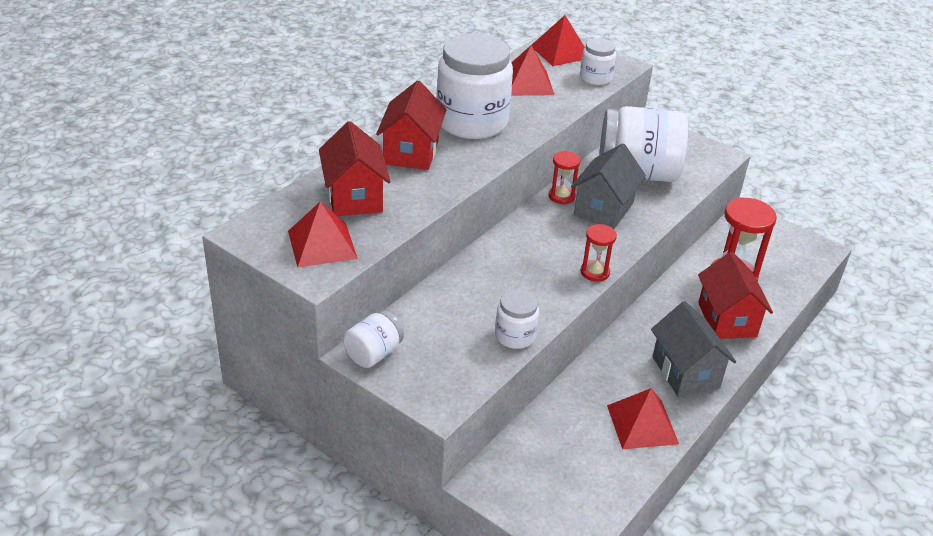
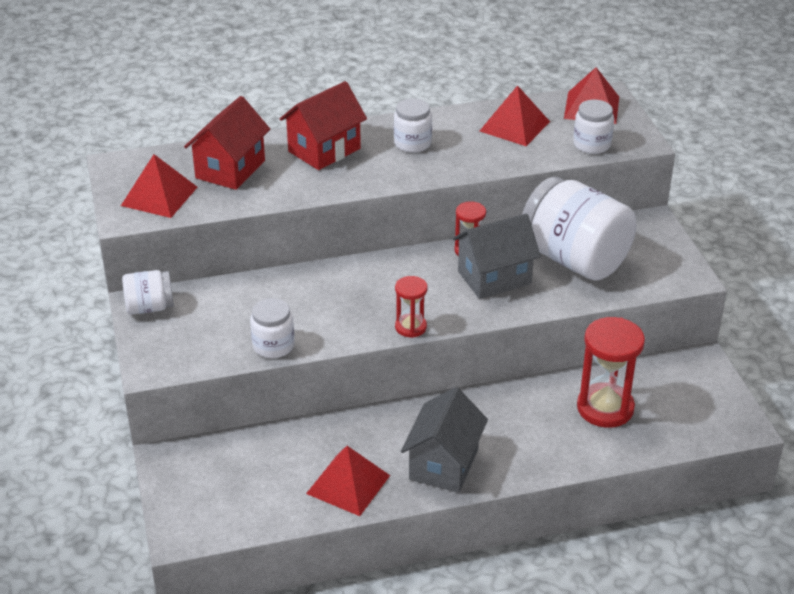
camera: 40 degrees right, 0 degrees up
(472, 122) = (412, 143): white jar -> white jar, size x0.49
(727, 319) = (546, 441): red house -> none

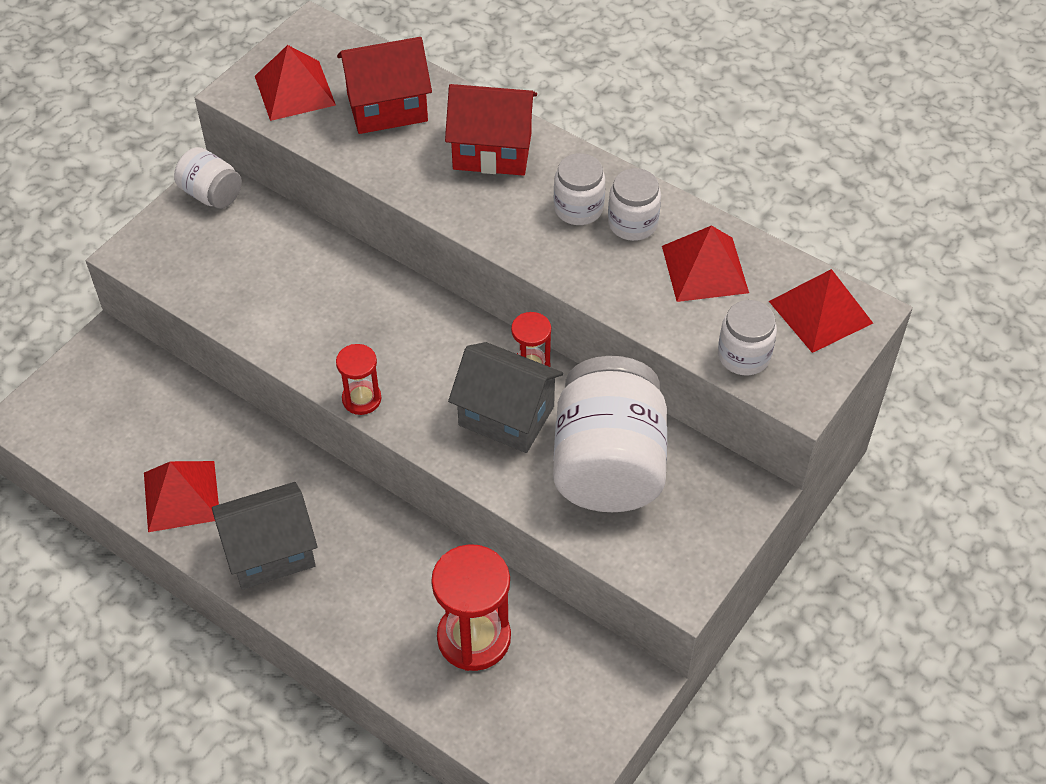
camera: 50 degrees right, 15 degrees up
(273, 346) = (238, 315): white jar -> white jar (632, 223)

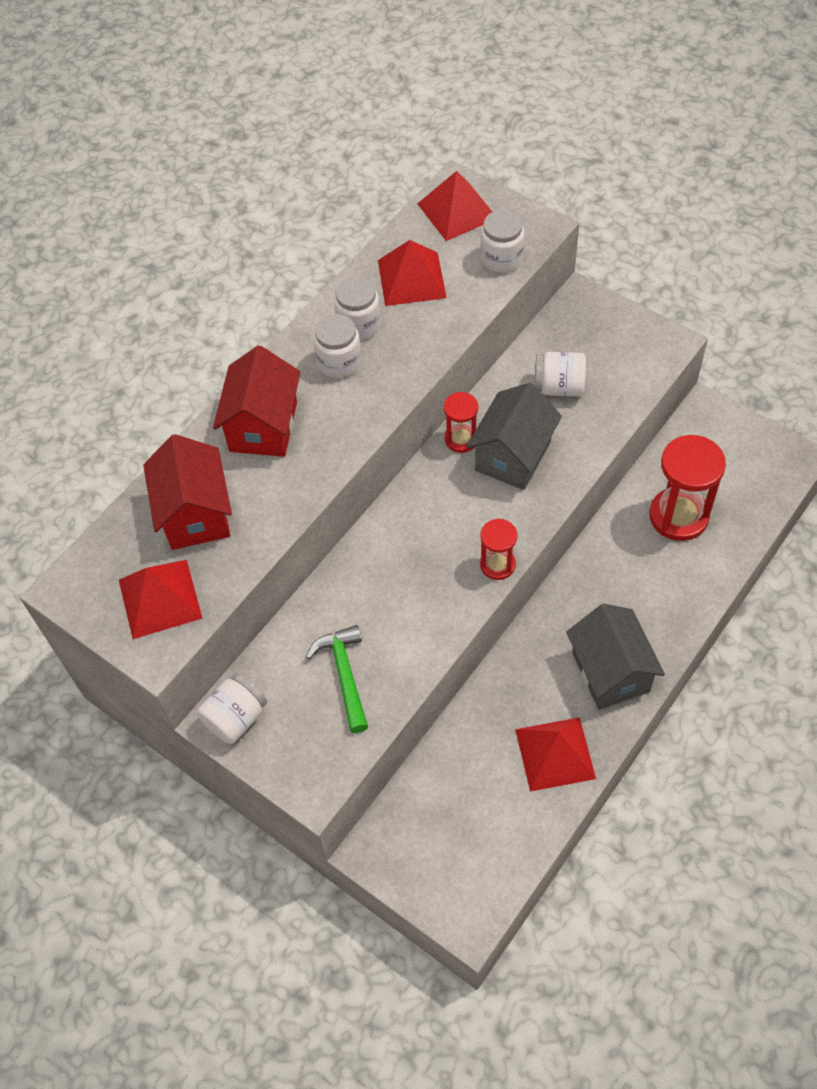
camera: 85 degrees left, 5 degrees up
(245, 273) = (345, 675): none -> green hammer
(608, 464) = (559, 387): white jar -> white jar, size x0.49

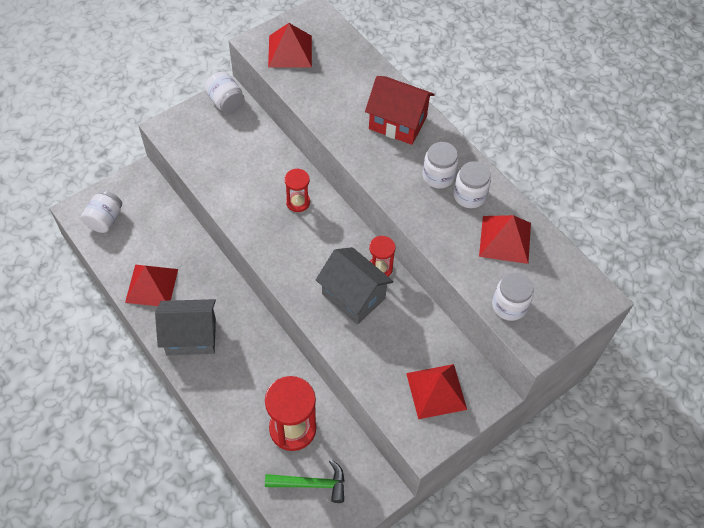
camera: 100 degrees right, 0 degrees up
(195, 514) = (342, 77): red house -> none
(345, 675) = (228, 158): green hammer -> green hammer (311, 484)
(457, 211) = (570, 290): red pyramid -> red pyramid (436, 391)
(497, 564) = (269, 260): red hourglass -> red hourglass (298, 202)
(559, 387) = (405, 347): white jar -> white jar (105, 219)

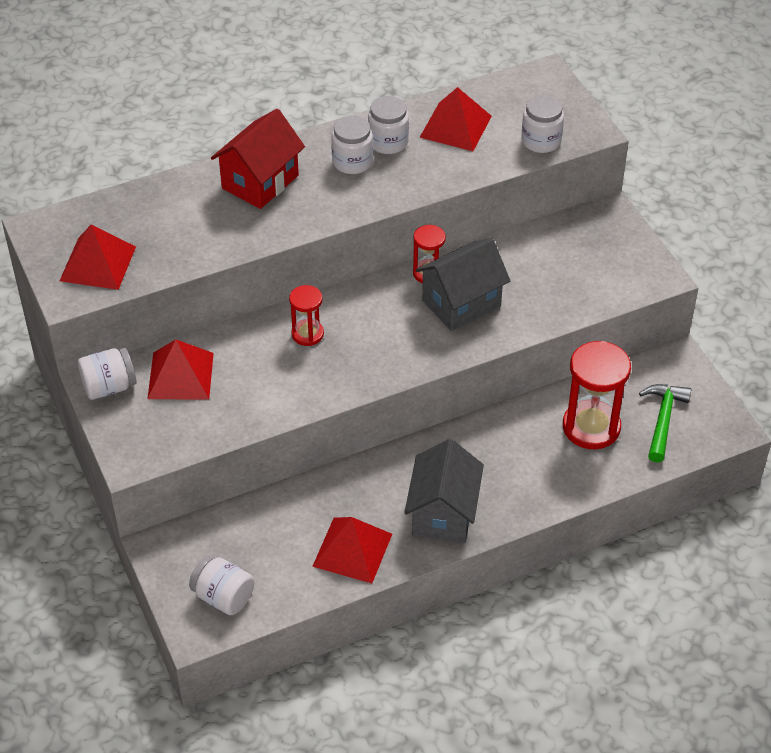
camera: 75 degrees left, 10 degrees down
(436, 391) = (598, 255): red pyramid -> red pyramid (180, 375)

